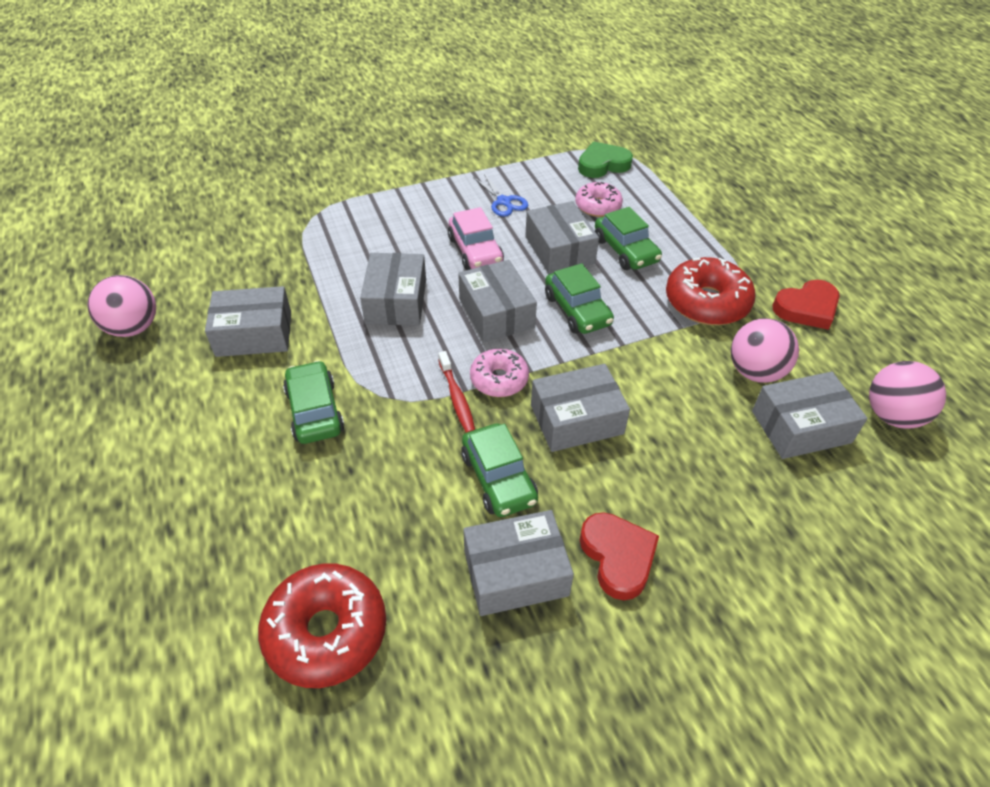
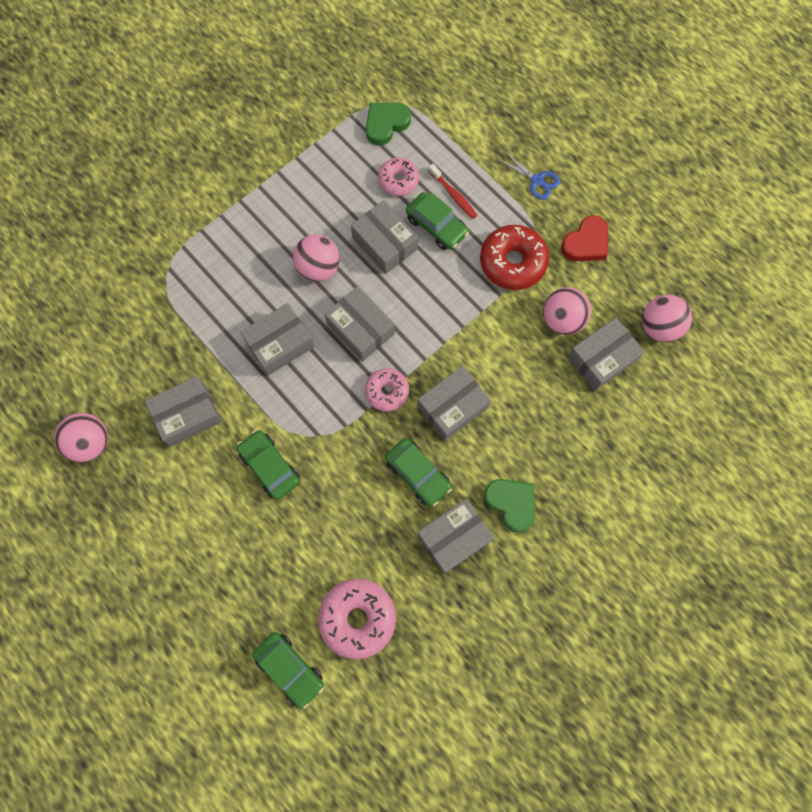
camera: 20 degrees left, 25 degrees up
(326, 632) = (357, 618): red donut -> pink donut
(396, 301) = (280, 344): grey box -> grey box turned 75 degrees clockwise
(457, 398) = (364, 419): red toothbrush -> red toothbrush (453, 195)
(475, 251) = (318, 268): pink car -> pink ball
(504, 202) = (319, 201): blue scissors -> blue scissors (537, 181)
(577, 310) = (420, 304): green car -> green car (290, 669)
(618, 557) = (511, 503): red heart -> green heart

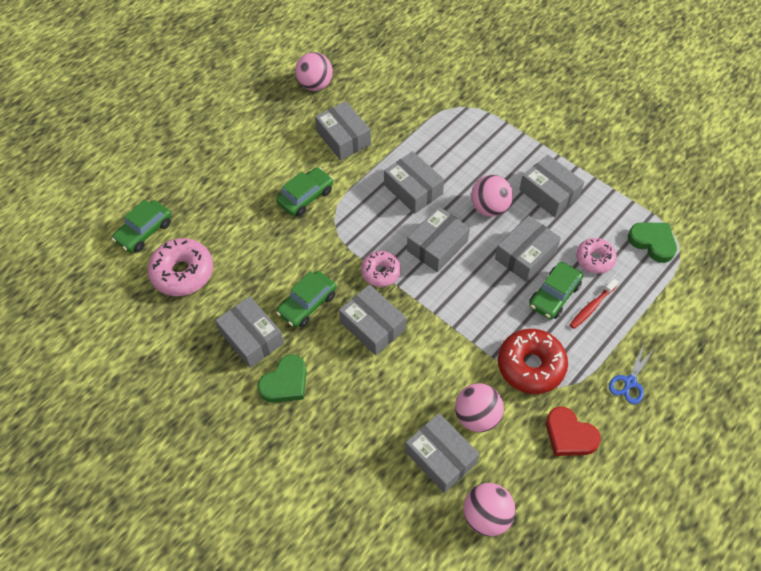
camera: 85 degrees right, 15 degrees down
(309, 206) = (549, 193): none -> grey box

